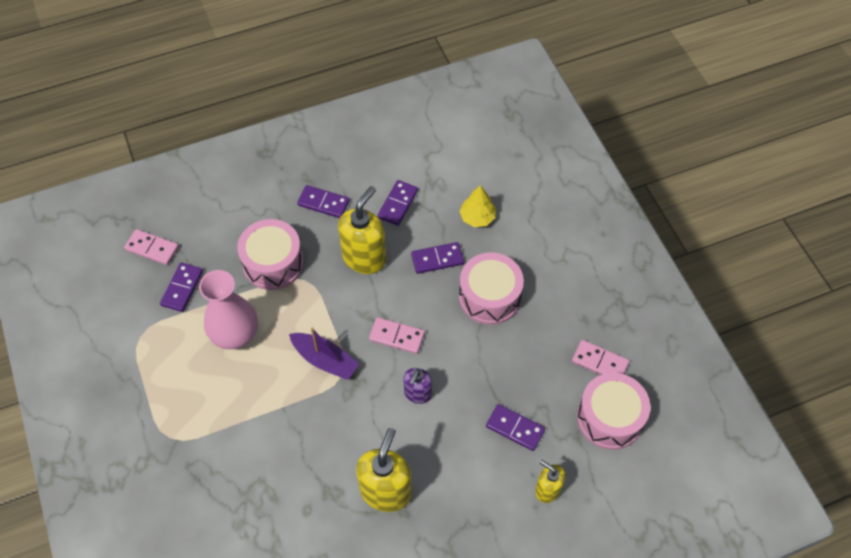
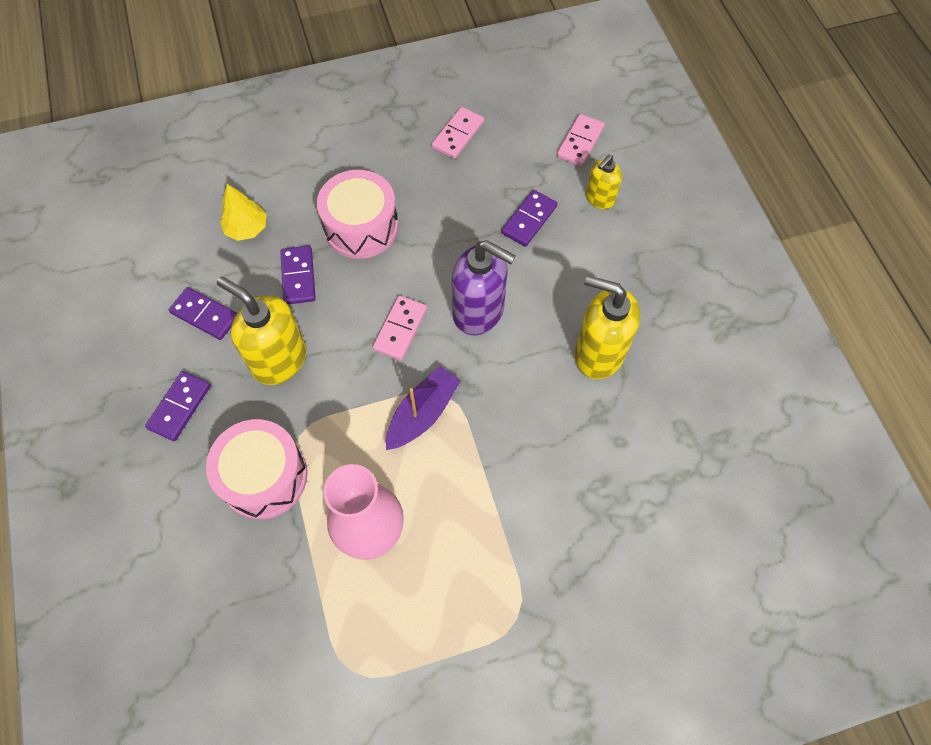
camera: 85 degrees left, 5 degrees up
(152, 248) = (200, 660): pink domino -> pink domino (580, 142)
(182, 288) = (281, 609): purple domino -> none
(417, 394) = (479, 312): purple soap dispenser -> purple soap dispenser, size x1.76
(609, 418) = (523, 135): pink drum -> none

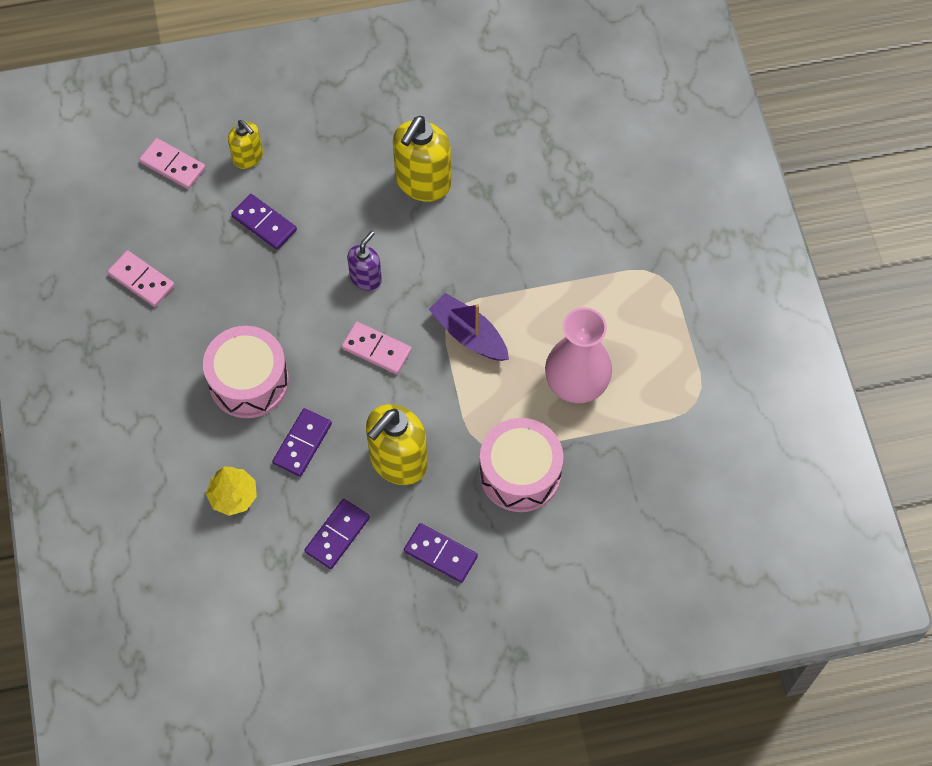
camera: 85 degrees left, 0 degrees up
(298, 276) = (302, 444): purple domino -> purple domino turned 60 degrees counterclockwise
(479, 312) = (366, 278): purple soap dispenser -> purple soap dispenser, size x0.57

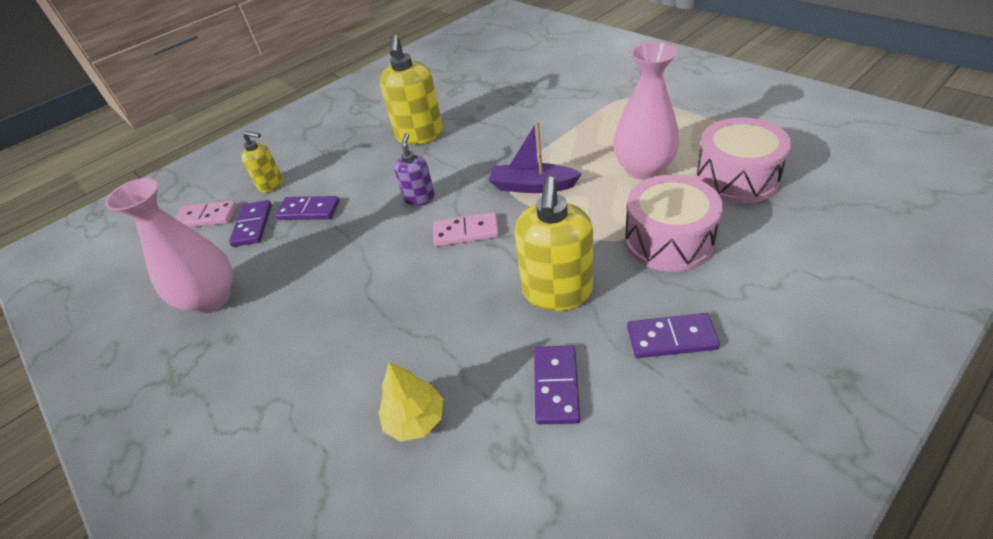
camera: 25 degrees left, 20 degrees down
(141, 280) = (211, 298): pink domino -> pink vase
(249, 381) = (365, 314): pink drum -> pink drum (736, 178)
(302, 444) = (454, 331): purple domino -> purple domino (253, 225)

